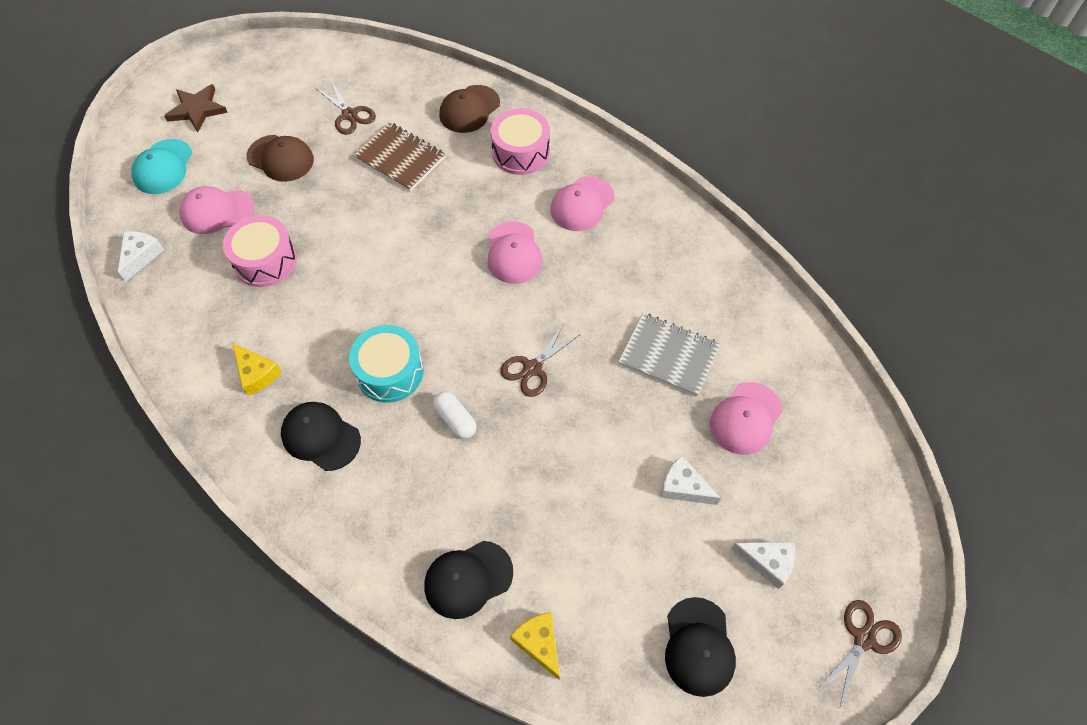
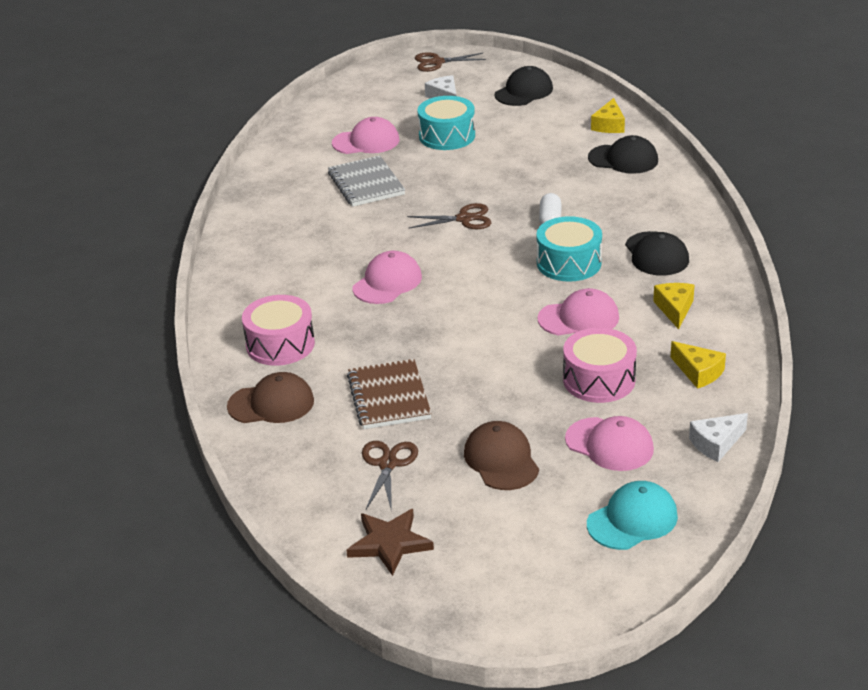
camera: 135 degrees left, 25 degrees down
(193, 315) = (698, 372): none -> yellow cheese
(197, 110) = (543, 566): brown star -> brown star (389, 543)
(582, 204) = (289, 285): pink cap -> pink cap (579, 318)
(683, 487) = (447, 136): white cheese -> turquoise drum

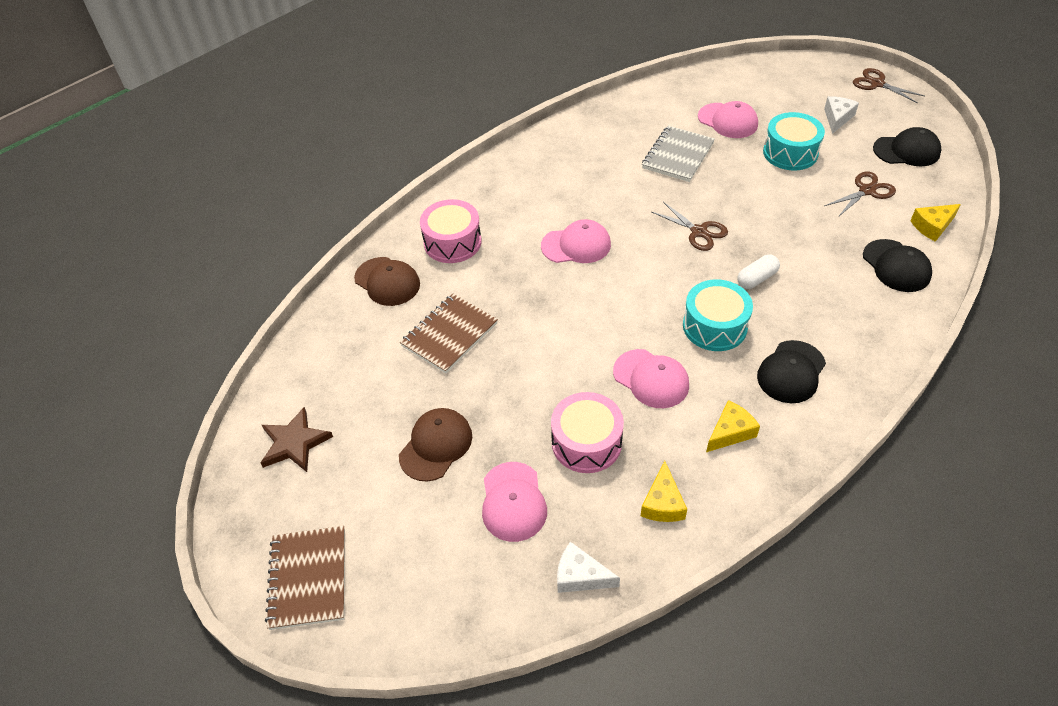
camera: 50 degrees right, 15 degrees up
(388, 464) = (377, 384): brown scissors -> brown scissors (867, 191)
(551, 595) = (308, 578): none -> brown notebook
(632, 520) = (435, 577): turquoise cap -> none

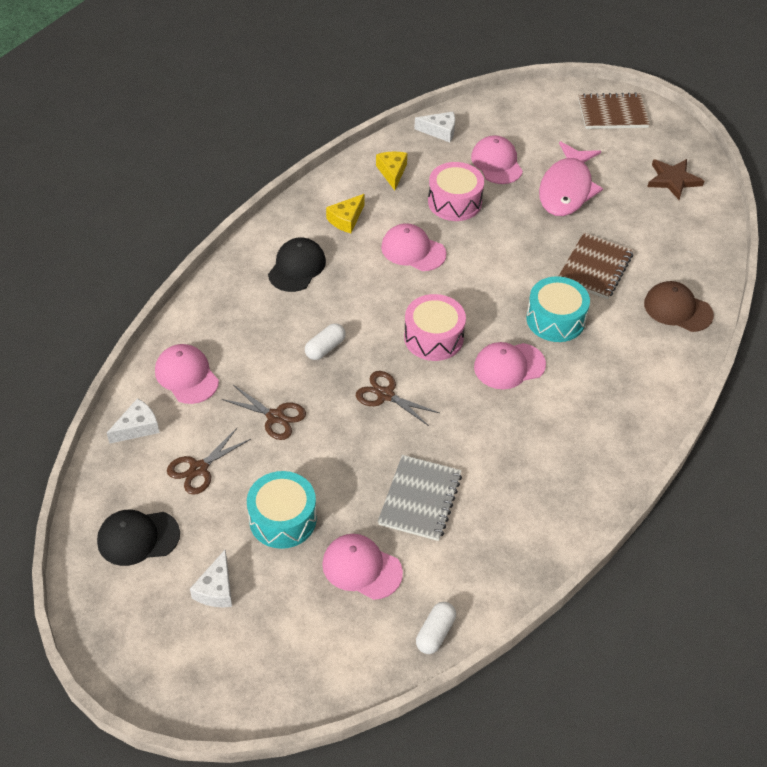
camera: 165 degrees right, 0 degrees up
(308, 578) = (612, 113): brown notebook -> brown notebook turned 75 degrees counterclockwise
(436, 445) = (566, 189): brown cap -> pink fish
(452, 242) = (636, 356): pink drum -> pink drum (433, 338)
(678, 86) = (435, 633): none -> white capsule
(714, 326) = (363, 299): turquoise drum -> turquoise drum (555, 319)
(877, 84) = (149, 670): brown scissors -> brown scissors (275, 417)
(896, 266) = (186, 376): black cap -> pink cap
(932, 226) = (137, 427): yellow cheese -> white cheese

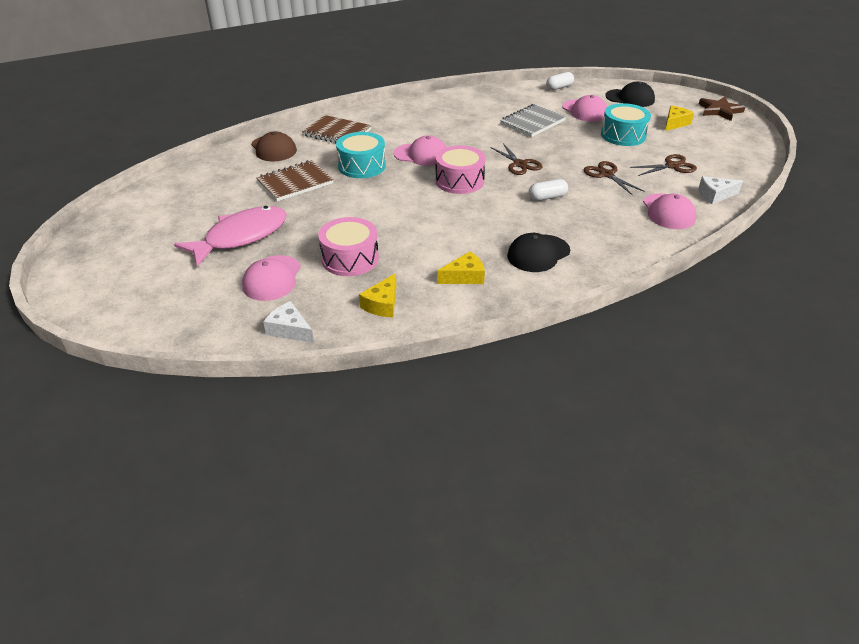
camera: 150 degrees left, 10 degrees down
(138, 538) = (721, 150): black cap -> black cap (630, 98)
(216, 589) = (675, 123): white cheese -> yellow cheese
(413, 250) = (424, 235): pink cap -> none
(612, 113) = (100, 285): brown notebook -> brown notebook (337, 133)
(673, 180) = (147, 215): brown star -> brown star (719, 110)

